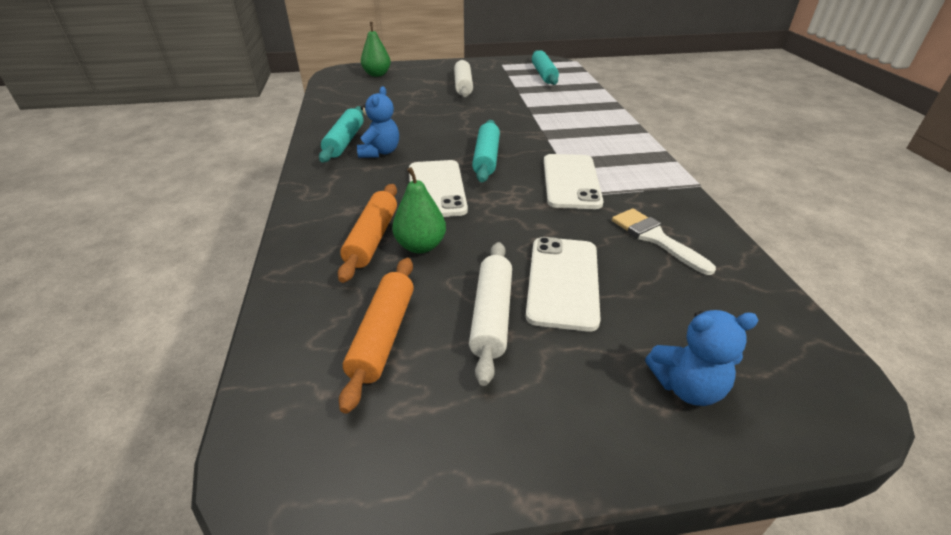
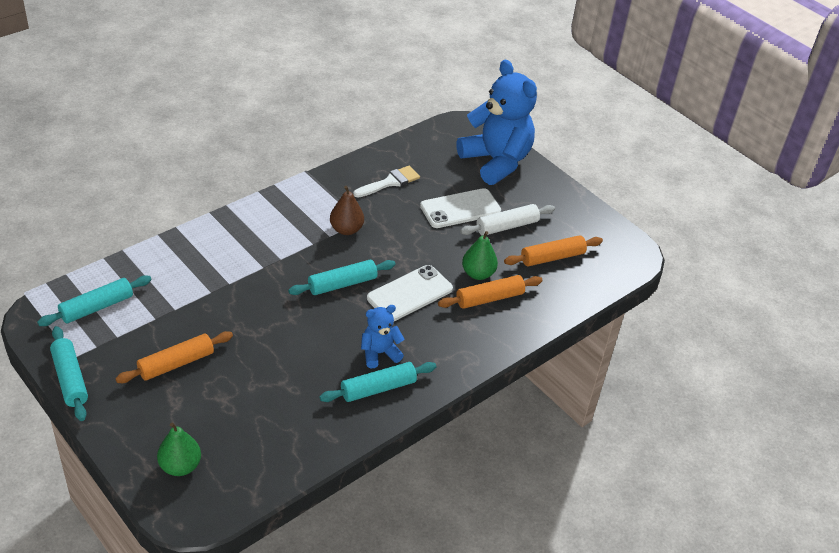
camera: 125 degrees left, 5 degrees up
(463, 86) = (176, 363): white rolling pin -> orange rolling pin
(483, 62) = (70, 379): none -> turquoise rolling pin
(571, 181) = (346, 229): white phone -> brown pear
(655, 238) = (390, 182): white brush -> white brush turned 150 degrees counterclockwise
(687, 387) = (496, 162): blue teddy bear -> blue teddy bear, size x2.11

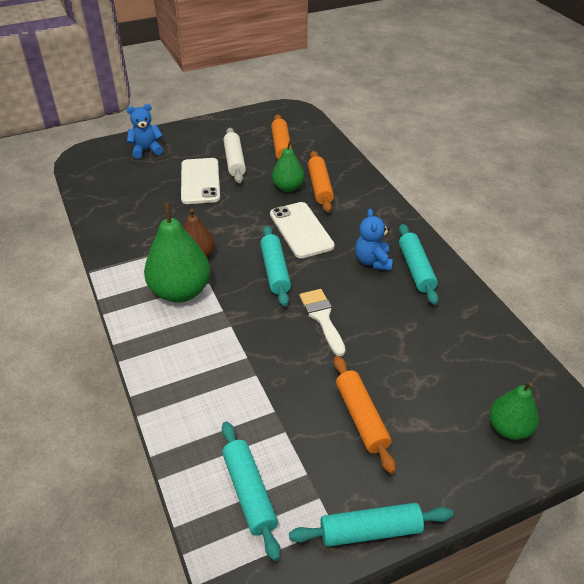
camera: 70 degrees left, 0 degrees up
(296, 229) = (180, 291): none -> green pear
(390, 182) = (141, 216): white brush -> white brush (322, 318)
(496, 162) = (146, 150): blue teddy bear -> blue teddy bear, size x0.47

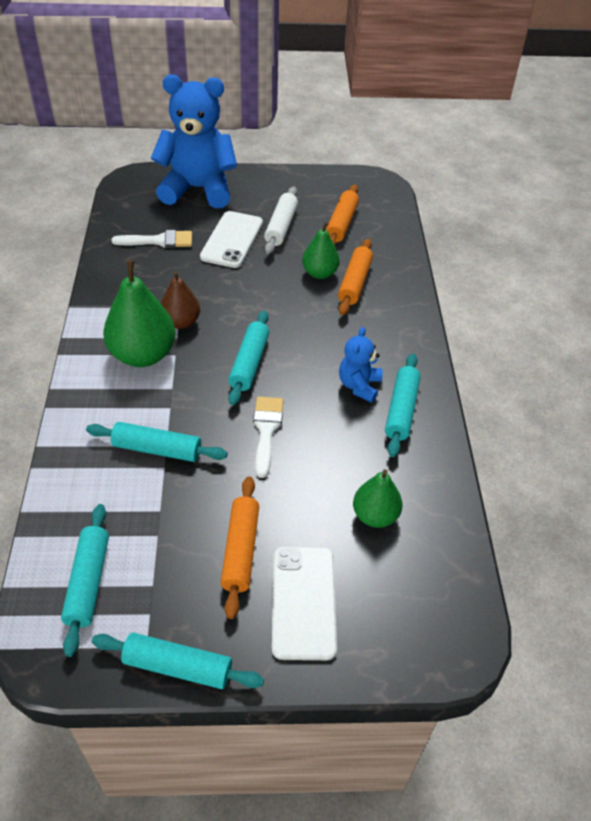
camera: 20 degrees right, 5 degrees up
(138, 198) = (159, 241): none -> white brush
(146, 150) = (198, 189): blue teddy bear -> blue teddy bear, size x2.11
(241, 362) = (157, 449): none -> turquoise rolling pin
(301, 230) = (304, 326): white phone -> white phone (303, 602)
(509, 428) = (388, 621): green pear -> green pear (375, 515)

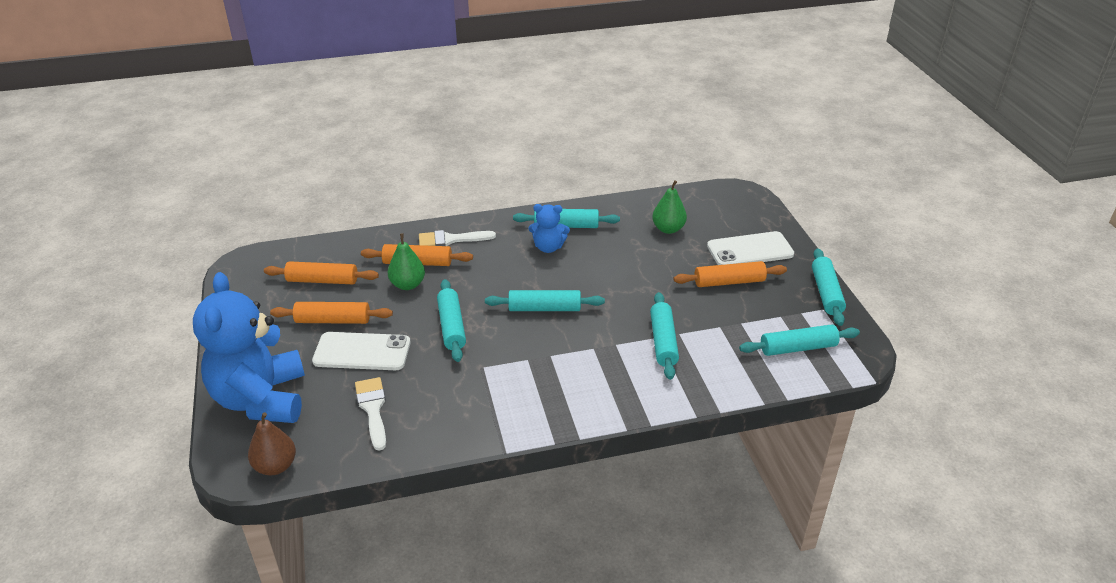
camera: 100 degrees left, 10 degrees down
(143, 355) = (558, 377): green pear -> none
(181, 322) = (504, 362): brown pear -> brown pear (275, 466)
(245, 295) = (451, 326): none -> turquoise rolling pin
(266, 430) = (616, 287): white brush -> white brush (450, 239)
(281, 227) = (333, 320): white rolling pin -> orange rolling pin

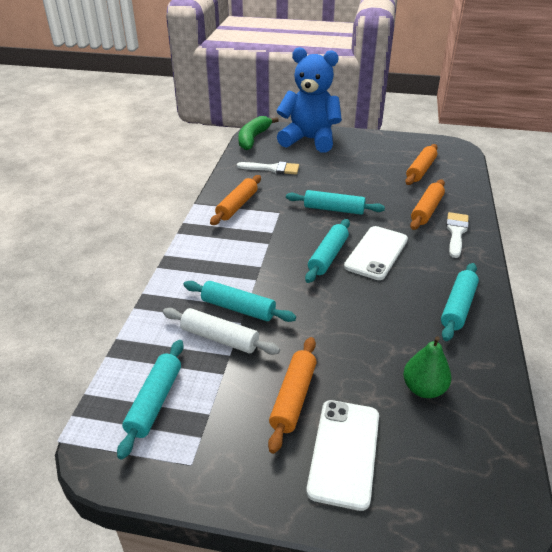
camera: 115 degrees right, 0 degrees up
(275, 466) = (253, 138): brown pear -> green banana
(333, 320) = (370, 168): orange rolling pin -> orange rolling pin (237, 206)
(362, 352) = (329, 173): white phone -> white phone (376, 253)
(408, 285) = (397, 201): green pear -> none
(548, 247) = (421, 284): blue teddy bear -> none
(707, 339) = (220, 338): none -> white rolling pin
(826, 293) = (215, 488): turquoise rolling pin -> none

